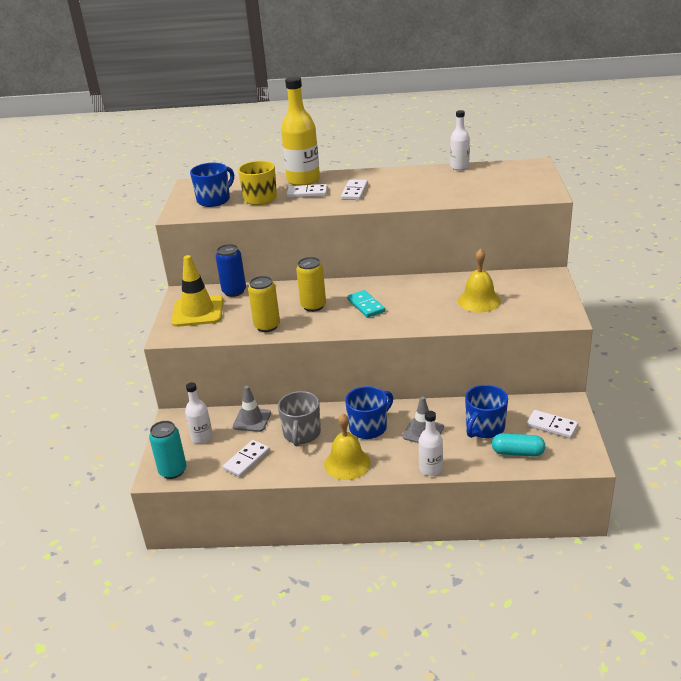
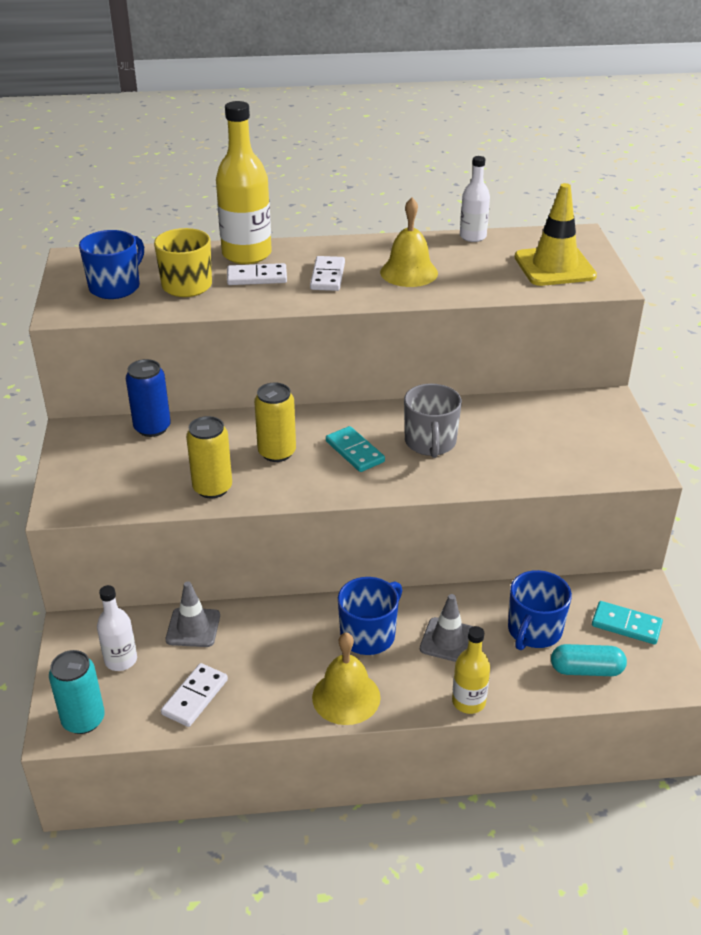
camera: 10 degrees left, 5 degrees up
(198, 311) = (101, 463): yellow traffic cone -> yellow traffic cone (554, 267)
(302, 434) = (271, 649): grey mug -> grey mug (430, 443)
(431, 469) = (468, 702): white bottle -> yellow bottle
(479, 301) = (516, 442): yellow bell -> yellow bell (409, 272)
(552, 426) = (626, 625): white domino -> turquoise domino

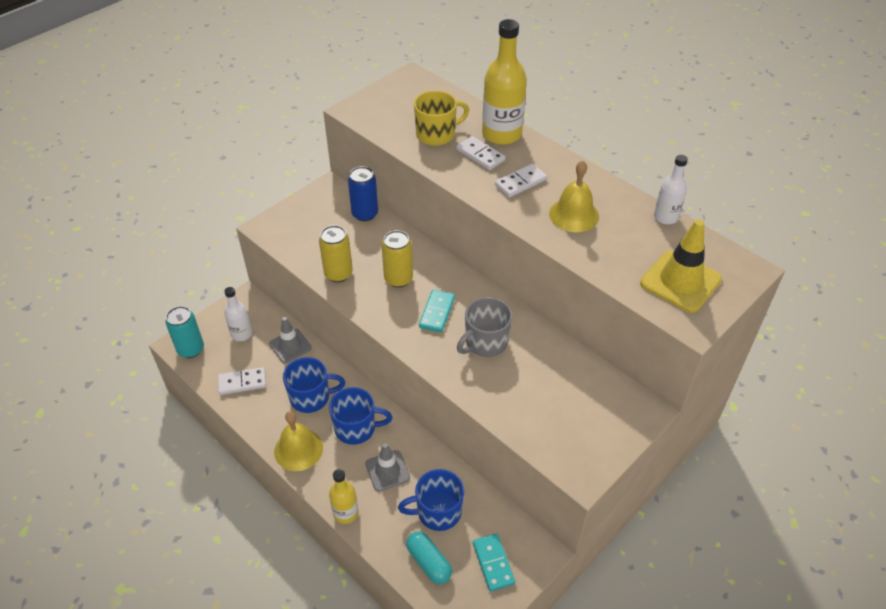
camera: 50 degrees right, 10 degrees up
(116, 287) = (400, 110): blue mug -> blue mug (311, 397)

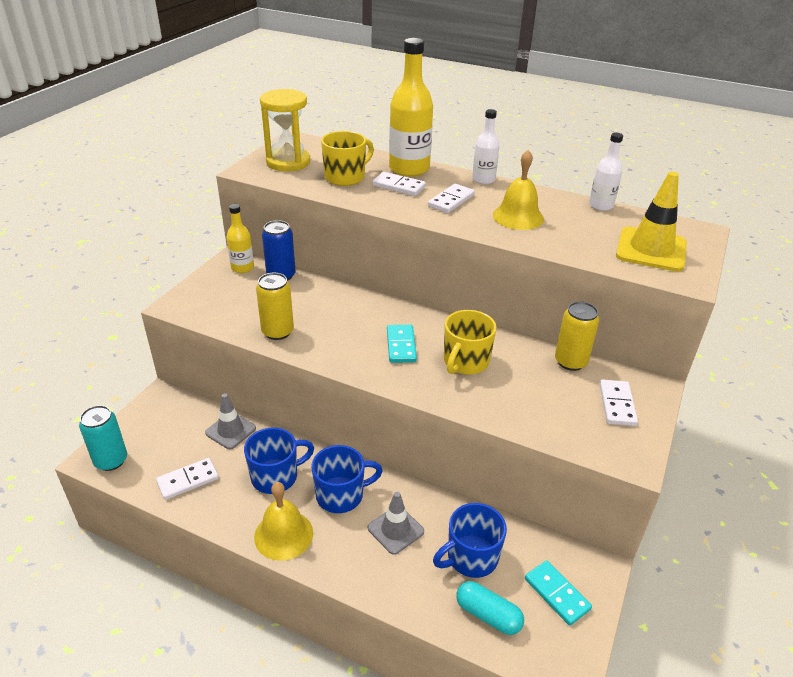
camera: 20 degrees left, 10 degrees down
(241, 334) = (168, 431): white bottle -> white bottle (483, 180)
(345, 513) = (369, 588): yellow bottle -> yellow bottle (242, 268)
(393, 106) = (288, 162): none -> yellow hourglass
(398, 279) = (345, 324): yellow can -> yellow can (570, 362)
(485, 343) = (465, 362): grey mug -> yellow mug
(599, 419) = (617, 404): none -> white domino

